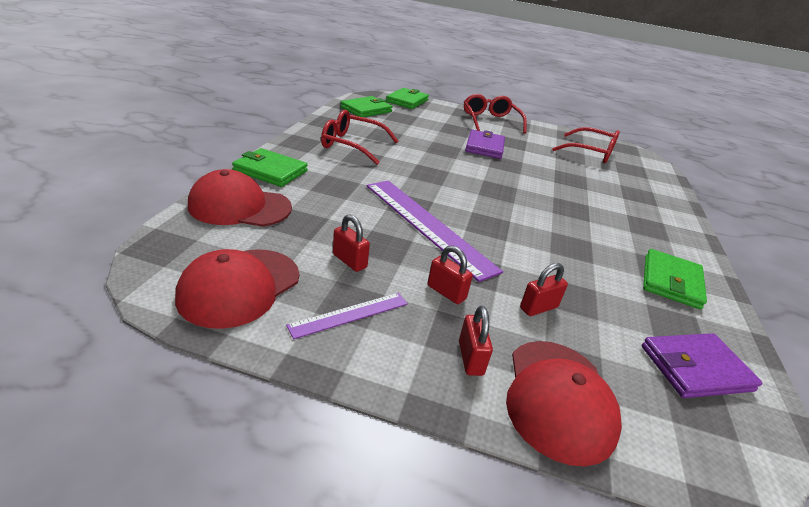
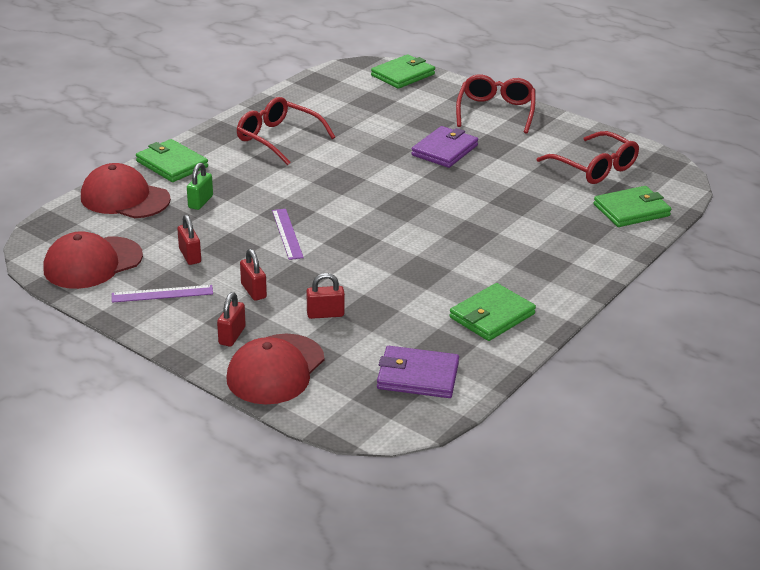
camera: 25 degrees right, 0 degrees up
(321, 203) = (200, 202): none -> green padlock
(366, 110) = (334, 88): green wallet -> green wallet (631, 210)
(427, 225) = (287, 233): purple ruler -> purple ruler, size x0.50

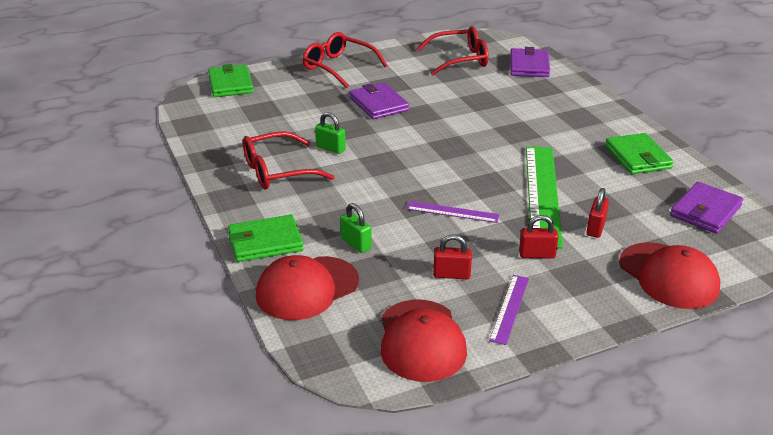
camera: 60 degrees left, 0 degrees up
(232, 335) = (604, 285): red padlock -> none
(339, 150) = (330, 148): none -> green padlock
(361, 273) = (542, 194): none -> green ruler
(631, 210) = (529, 66): green wallet -> purple wallet

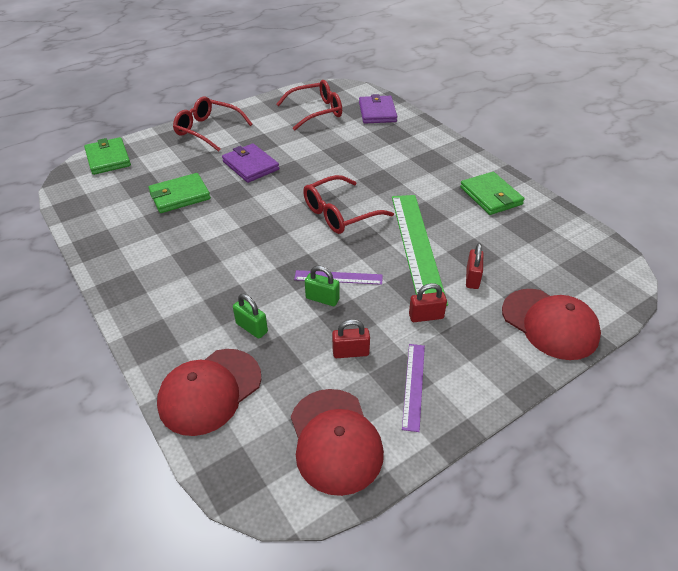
camera: 10 degrees left, 10 degrees up
(265, 242) = (160, 338): green wallet -> green wallet (180, 196)
(277, 171) = (164, 252): red glasses -> red glasses (340, 213)
(330, 148) = (212, 219): green padlock -> green padlock (322, 299)
(705, 211) = (562, 246): purple wallet -> none

